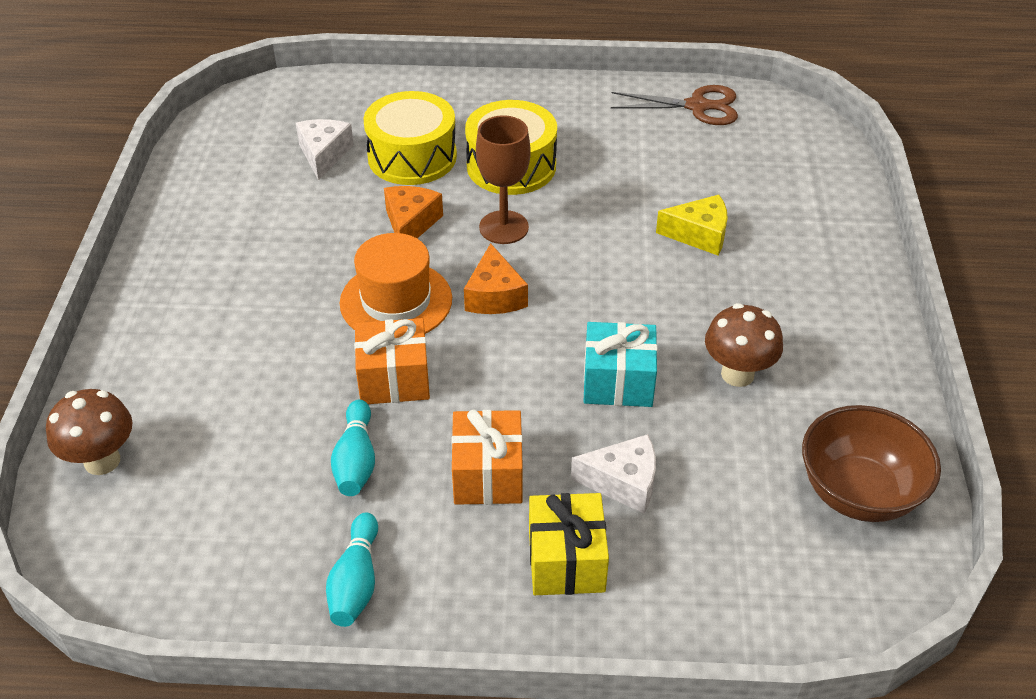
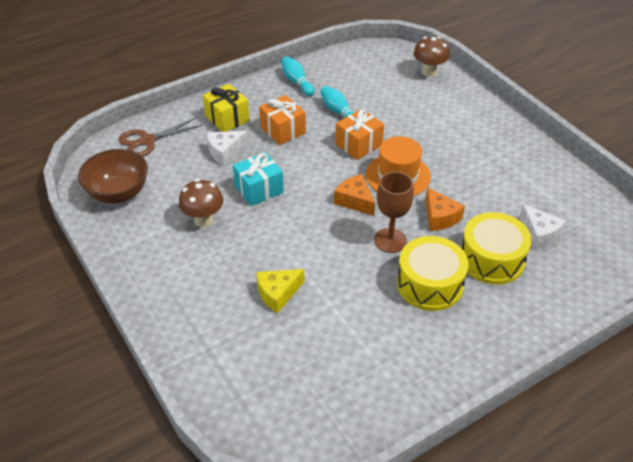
camera: 145 degrees right, 0 degrees up
(697, 106) = (360, 413): brown scissors -> brown scissors (147, 141)

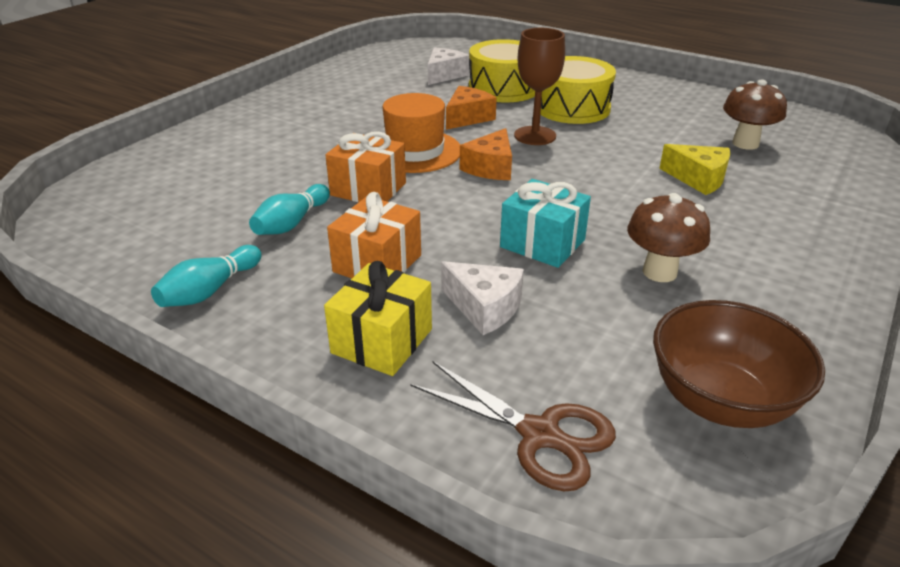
camera: 115 degrees left, 10 degrees down
(429, 72) = (139, 172): brown mushroom -> brown mushroom (745, 143)

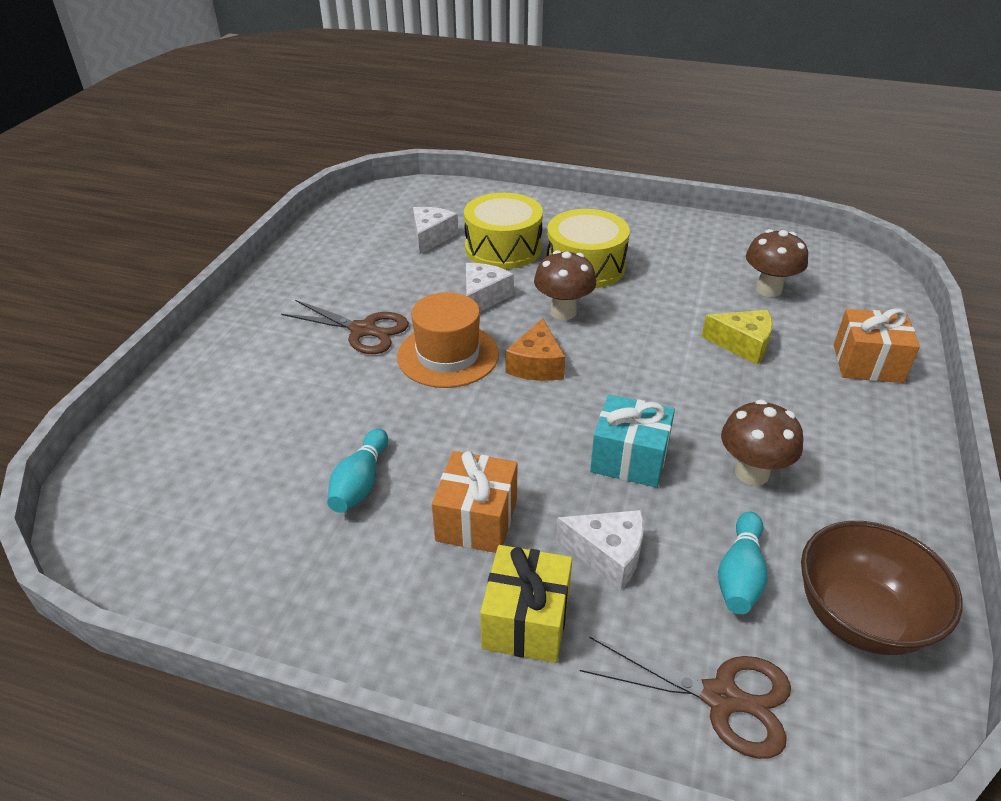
camera: 15 degrees left, 5 degrees up
(210, 290) = (315, 595): turquoise bowling pin -> turquoise bowling pin (740, 575)
(352, 126) = (363, 330): none -> brown scissors
(368, 189) = (422, 418): orange gift -> orange gift (867, 363)
(468, 118) = (483, 297): orange cheese -> white cheese
(535, 136) = (563, 312): brown goblet -> brown mushroom

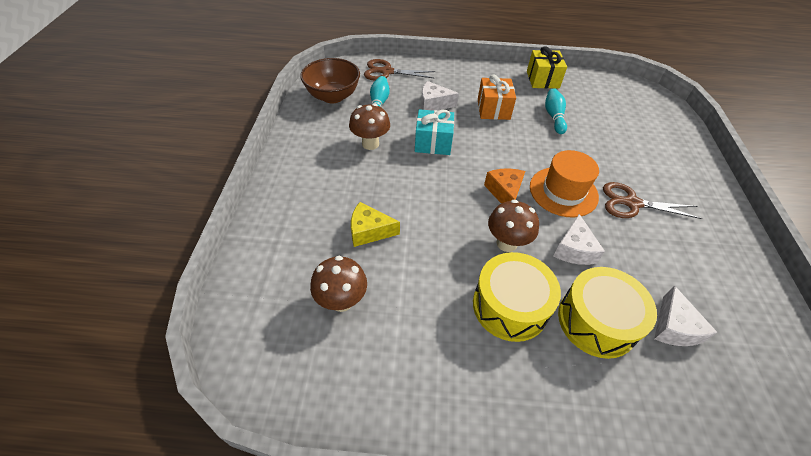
camera: 165 degrees right, 10 degrees up
(526, 621) = (458, 82): yellow gift -> yellow gift (542, 79)
(867, 363) = (282, 227): orange gift -> none

